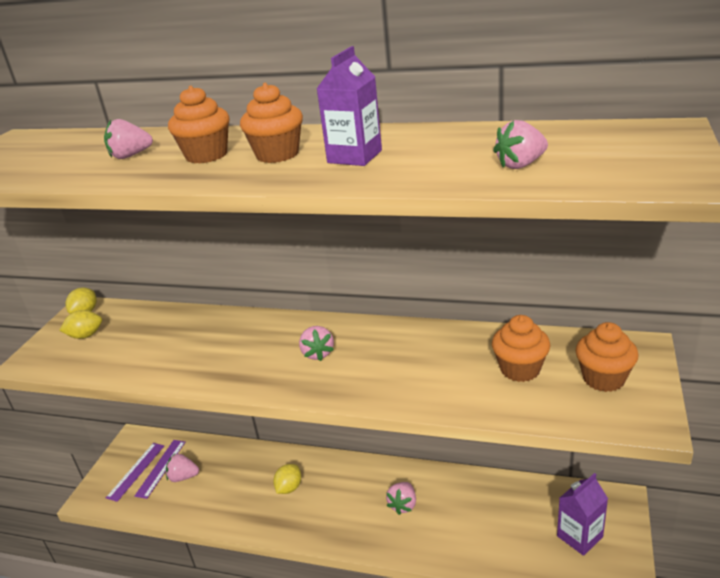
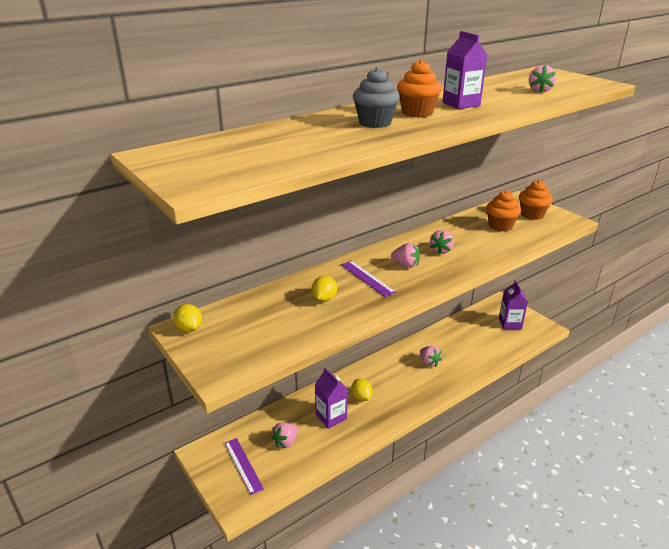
camera: 55 degrees left, 0 degrees up
(86, 335) = (229, 337): yellow lemon -> yellow lemon (324, 299)
(130, 156) = (320, 136): pink strawberry -> pink strawberry (441, 250)
(161, 468) = (259, 450): purple ruler -> purple ruler (367, 278)
(206, 155) = (375, 123): orange cupcake -> grey cupcake
(241, 484) = (331, 417): none -> purple carton

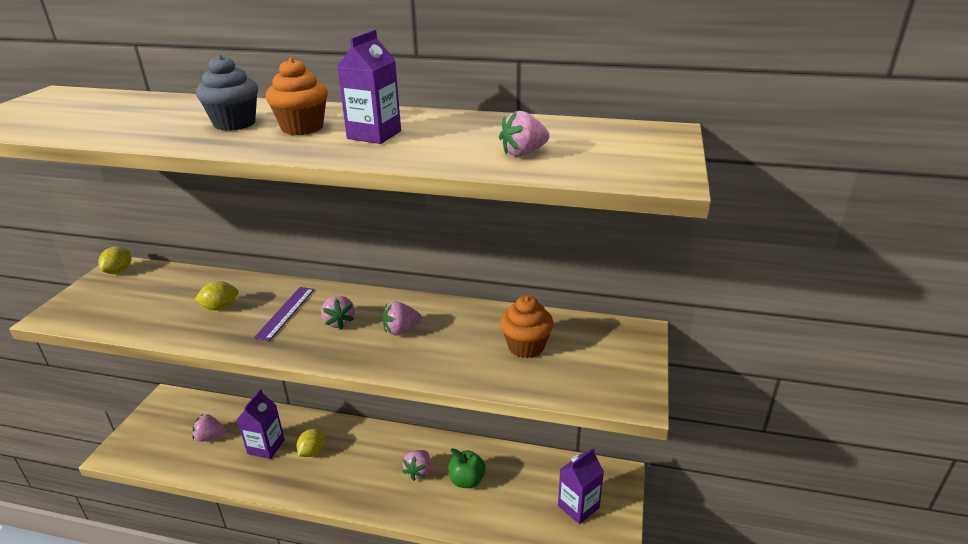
camera: 50 degrees right, 0 degrees up
(243, 465) = (164, 429): purple ruler -> none
(454, 349) = (467, 480): none -> green apple
(532, 215) = (600, 359): orange cupcake -> none

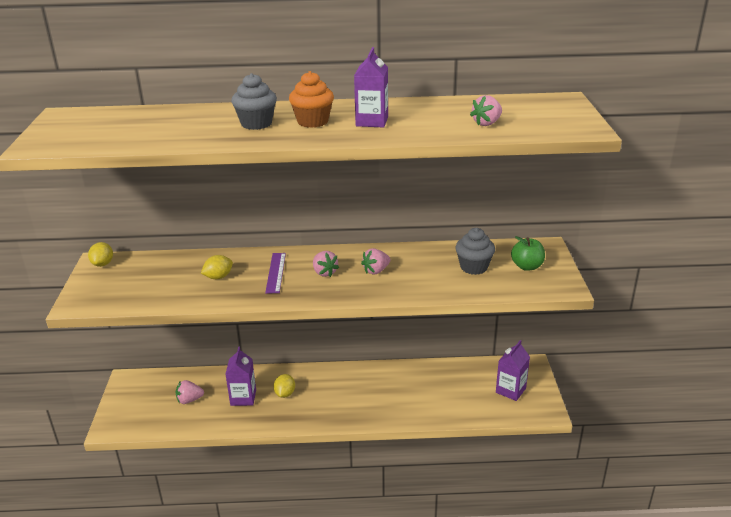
camera: 15 degrees left, 0 degrees up
(419, 472) = (380, 391): pink strawberry -> none
(467, 480) = (420, 389): green apple -> green apple (527, 266)
(526, 347) = (474, 267): orange cupcake -> grey cupcake

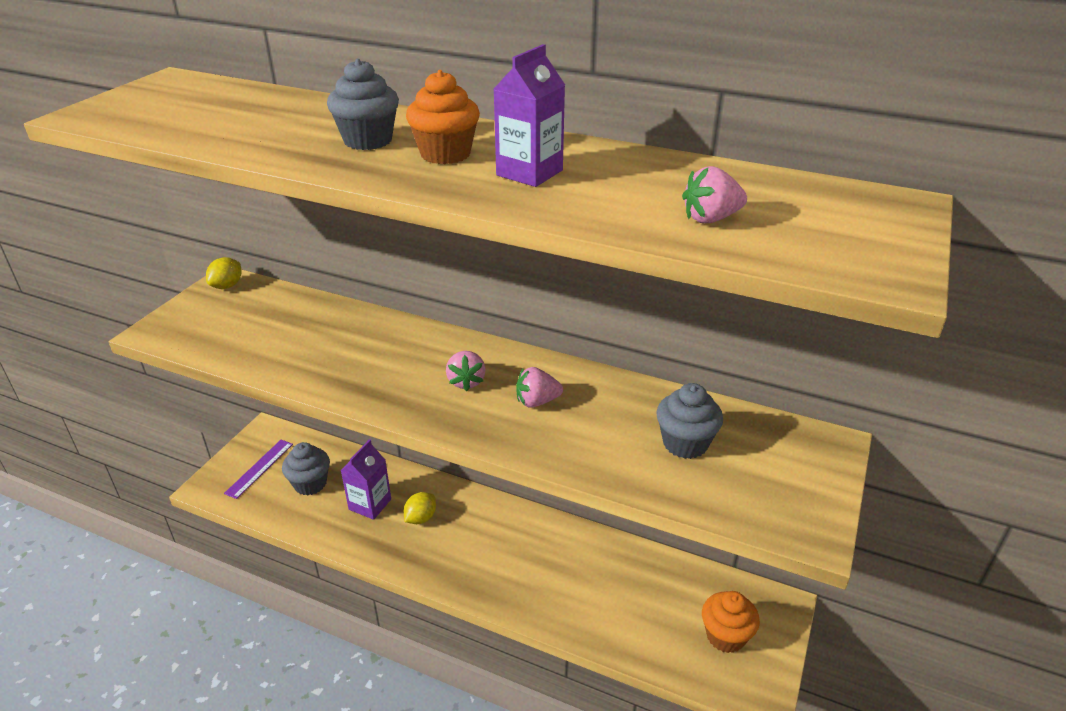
camera: 25 degrees right, 5 degrees up
(189, 400) = (310, 484): pink strawberry -> grey cupcake
(218, 277) = (333, 345): yellow lemon -> none
(276, 272) = (406, 361): purple ruler -> purple ruler (259, 468)
(510, 390) = (725, 636): purple carton -> orange cupcake
(527, 266) = (773, 470): green apple -> none

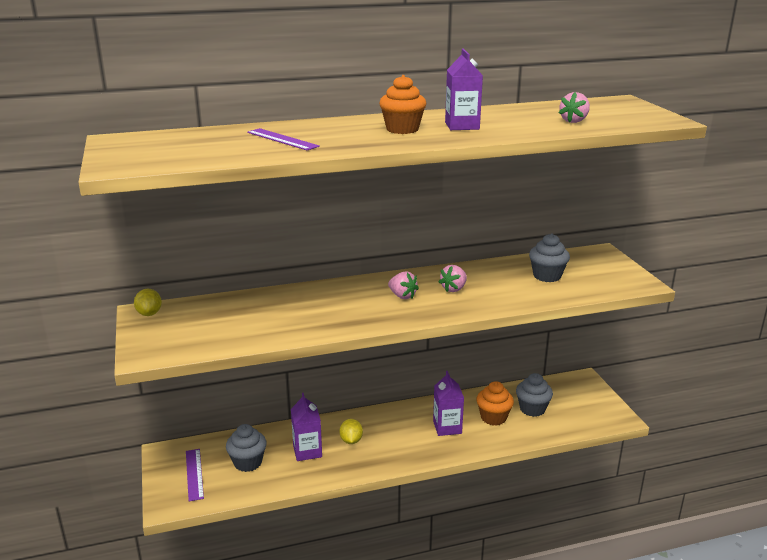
camera: 40 degrees left, 10 degrees down
(292, 127) = (282, 139): none -> purple ruler
(368, 140) = (345, 134): grey cupcake -> grey cupcake (532, 409)
(532, 565) = (447, 427): none -> purple carton
(725, 636) = (576, 404): orange cupcake -> orange cupcake (493, 417)

